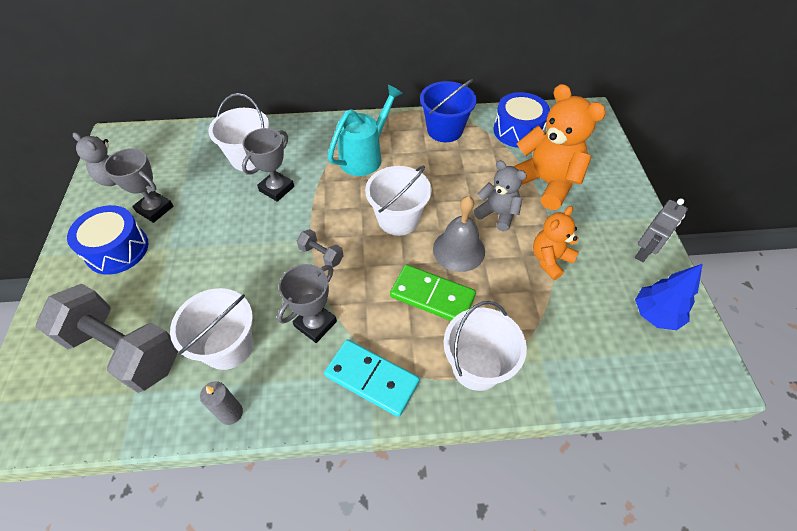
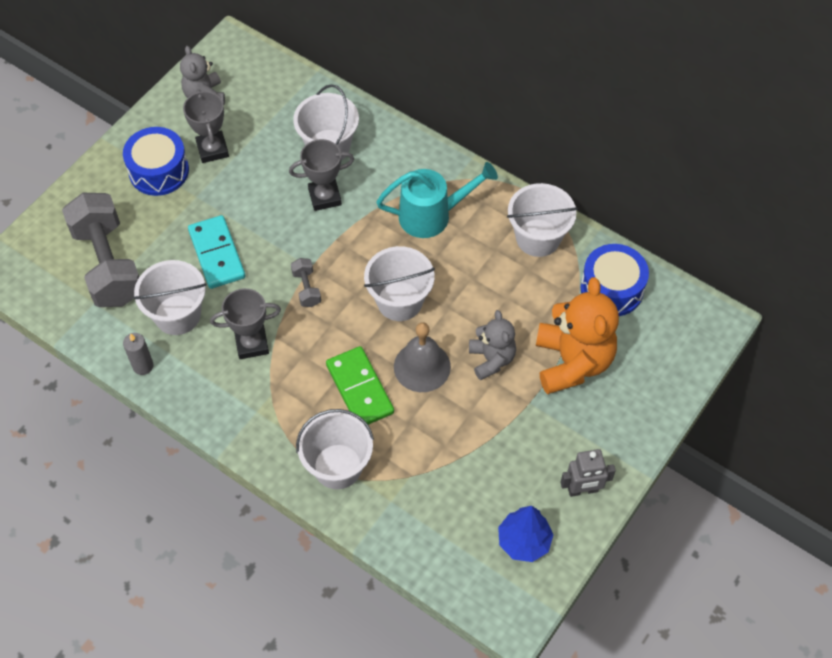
camera: 40 degrees right, 5 degrees up
(372, 378) = (255, 416): turquoise domino -> turquoise domino (217, 254)
(444, 130) = (538, 238): blue bucket -> white bucket
(550, 260) = (490, 433): orange teddy bear -> none

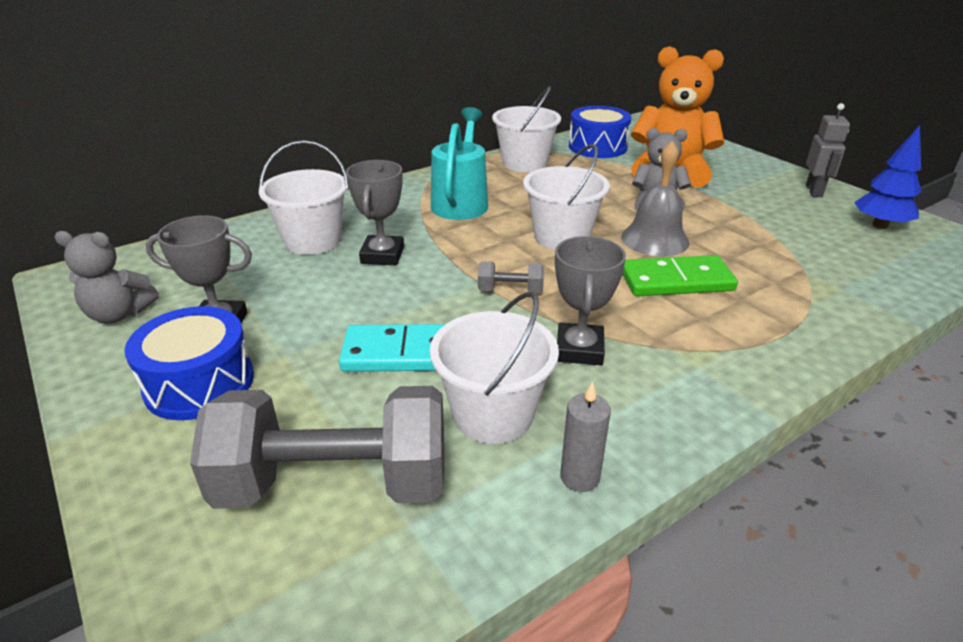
camera: 70 degrees left, 25 degrees down
(337, 466) = (792, 315): white bucket -> none

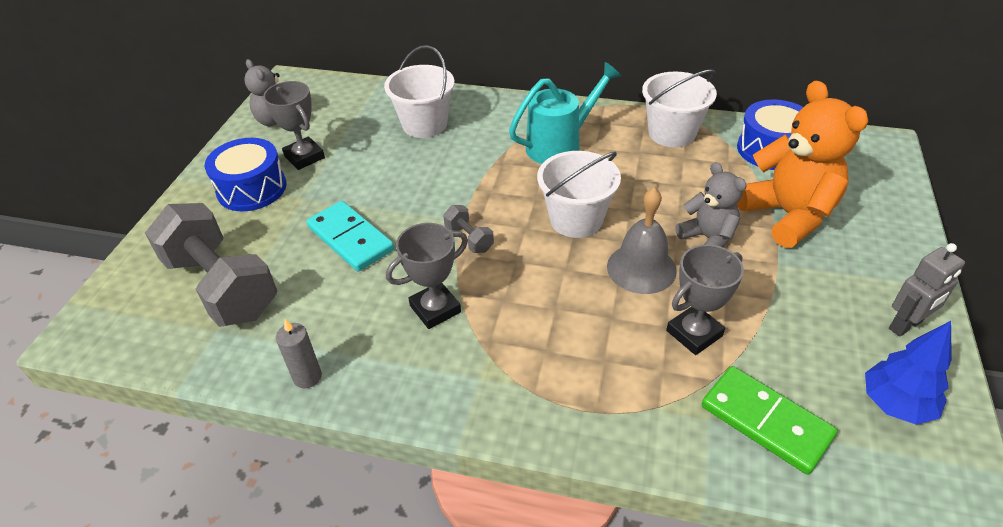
camera: 50 degrees right, 10 degrees up
(382, 255) = (443, 161): grey trophy -> grey trophy (694, 333)
(493, 414) = (329, 309): white bucket -> none
(676, 280) = (588, 311): green domino -> green domino (766, 421)

